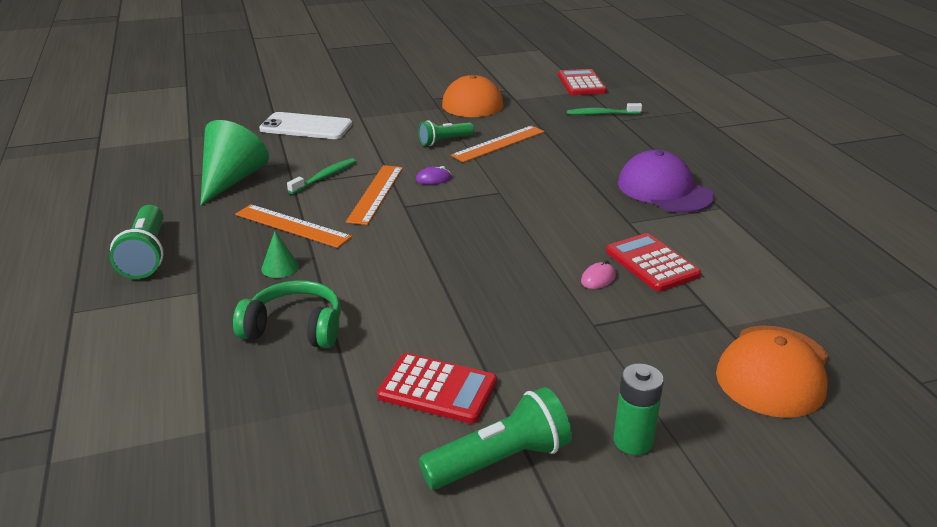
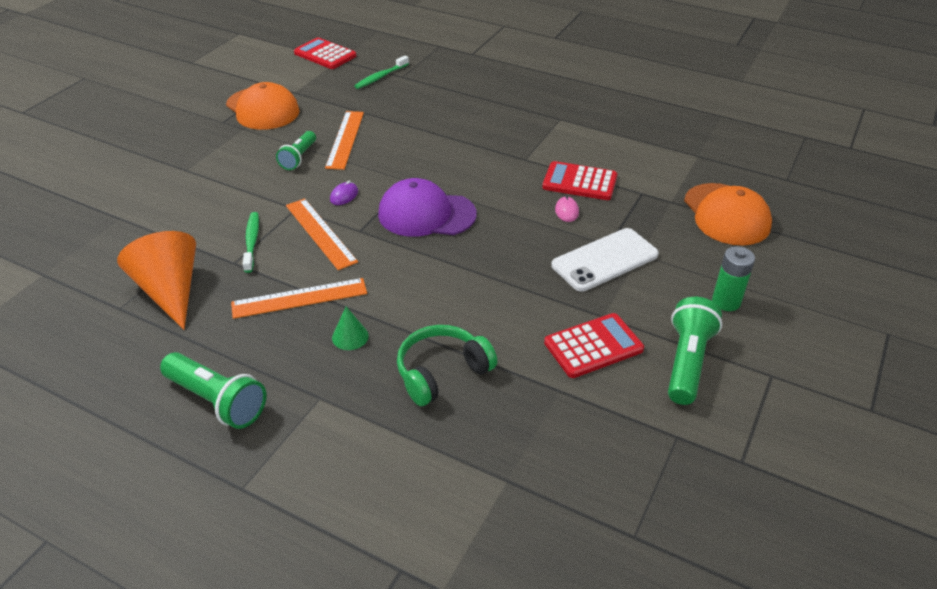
camera: 45 degrees left, 10 degrees up
(231, 180) = (170, 291): green cone -> orange cone
(306, 127) = (150, 204): white phone -> white phone (604, 260)
(664, 190) = (511, 122): purple cap -> purple cap (426, 214)

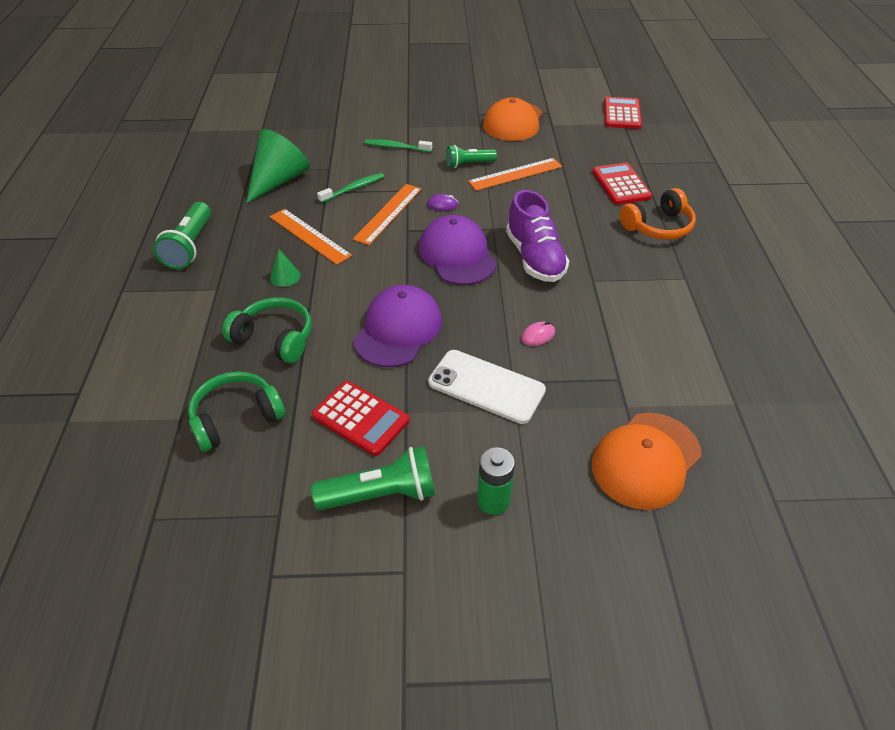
camera: 60 degrees right, 5 degrees up
(170, 291) = (279, 180): orange cone -> green cone
(380, 77) = (624, 153): green toothbrush -> green toothbrush (396, 147)
(471, 175) = (535, 258): none -> purple shoe
(491, 104) = (658, 227): none -> orange headphones
(497, 285) = (398, 330): none -> purple cap
(536, 434) = (236, 417): none -> green headphones
(579, 182) = (592, 328): red calculator -> red calculator (621, 185)

